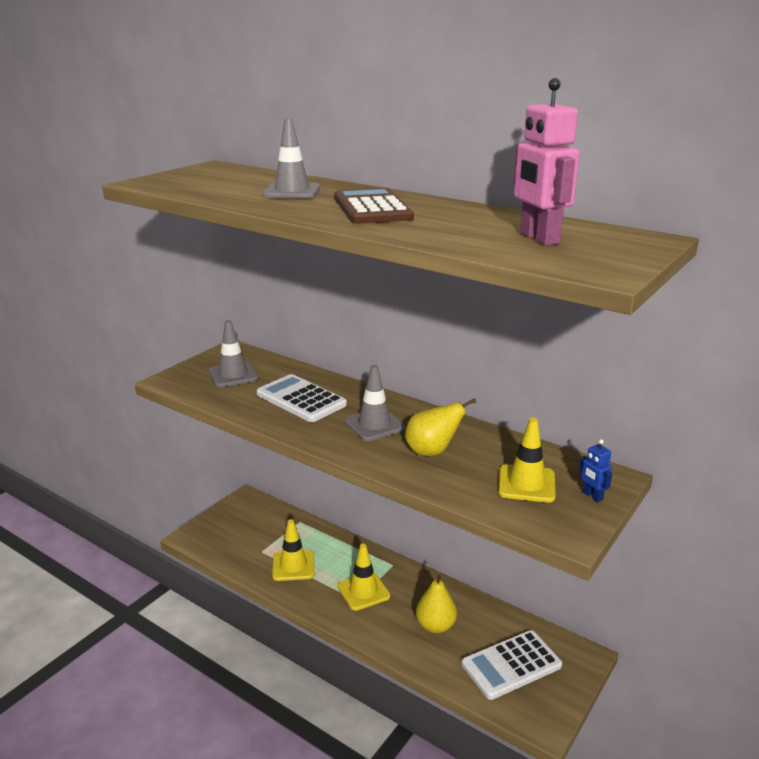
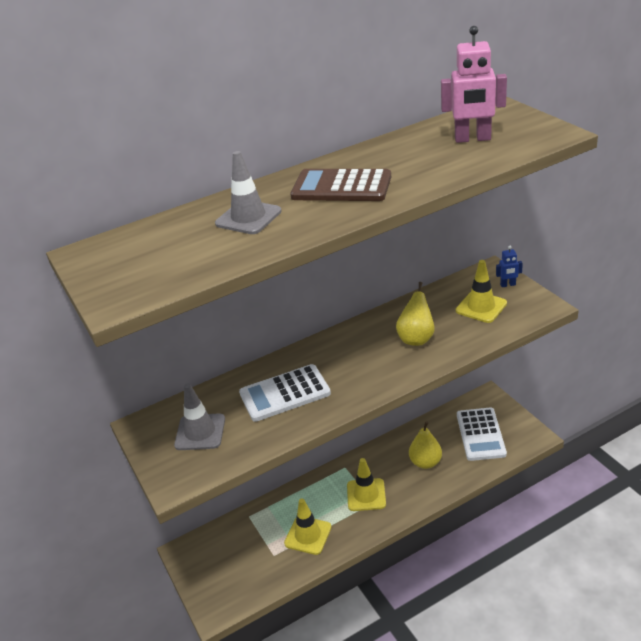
camera: 60 degrees left, 10 degrees up
(374, 425) = (358, 359): grey traffic cone -> none

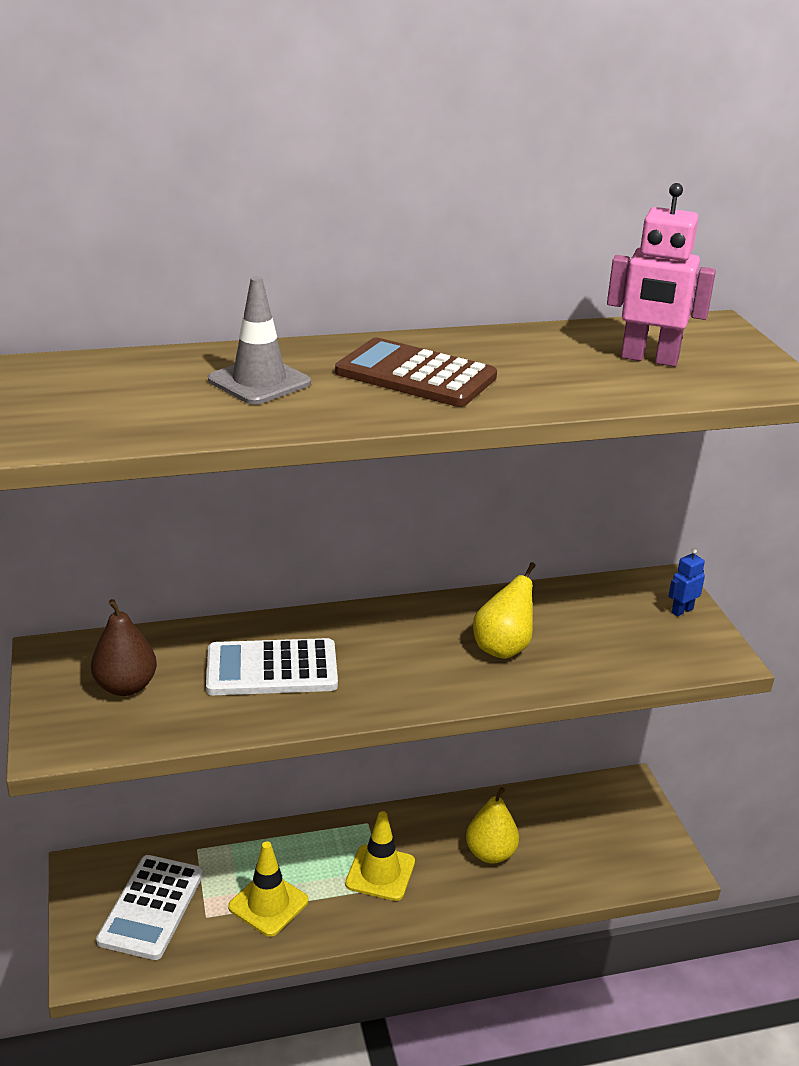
camera: 10 degrees right, 5 degrees down
(200, 432) = (126, 686): grey traffic cone -> brown pear
(480, 434) = (593, 838): white calculator -> white calculator (151, 907)
(481, 307) = (624, 631): yellow traffic cone -> none
(508, 285) = (682, 610): blue robot -> blue robot turned 135 degrees clockwise

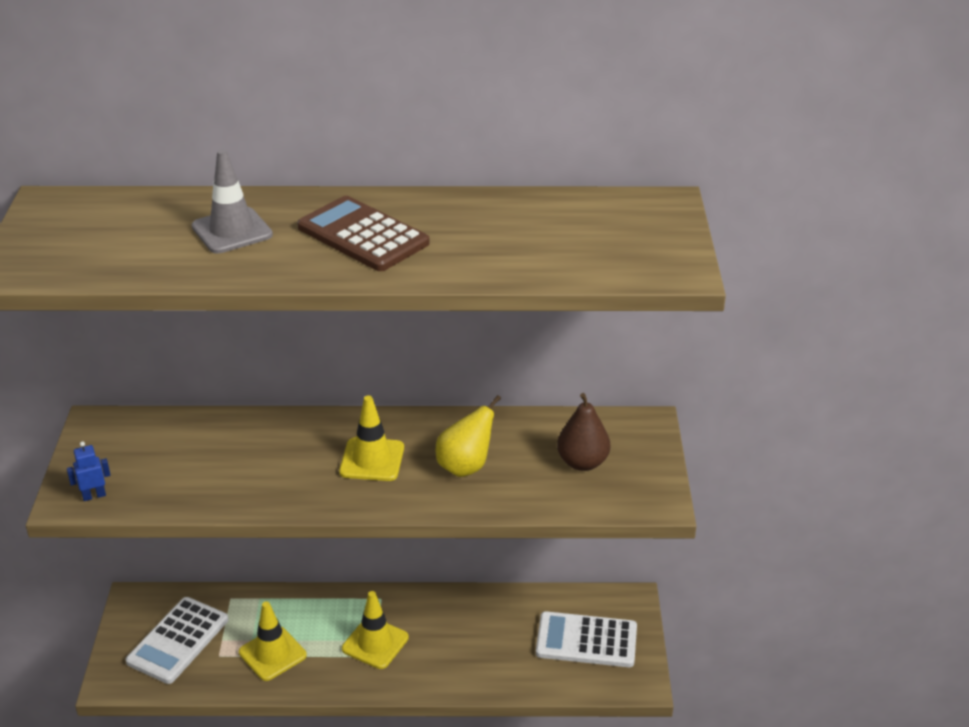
camera: 15 degrees right, 5 degrees up
(126, 686) = (142, 460): brown pear -> brown pear (582, 462)
(272, 669) = (263, 460): white calculator -> white calculator (586, 640)
(396, 653) = (372, 460): none -> yellow traffic cone
(490, 853) = (477, 642): yellow pear -> none
(649, 359) = (577, 236): pink robot -> none
(682, 610) = (645, 452): blue robot -> blue robot (94, 496)

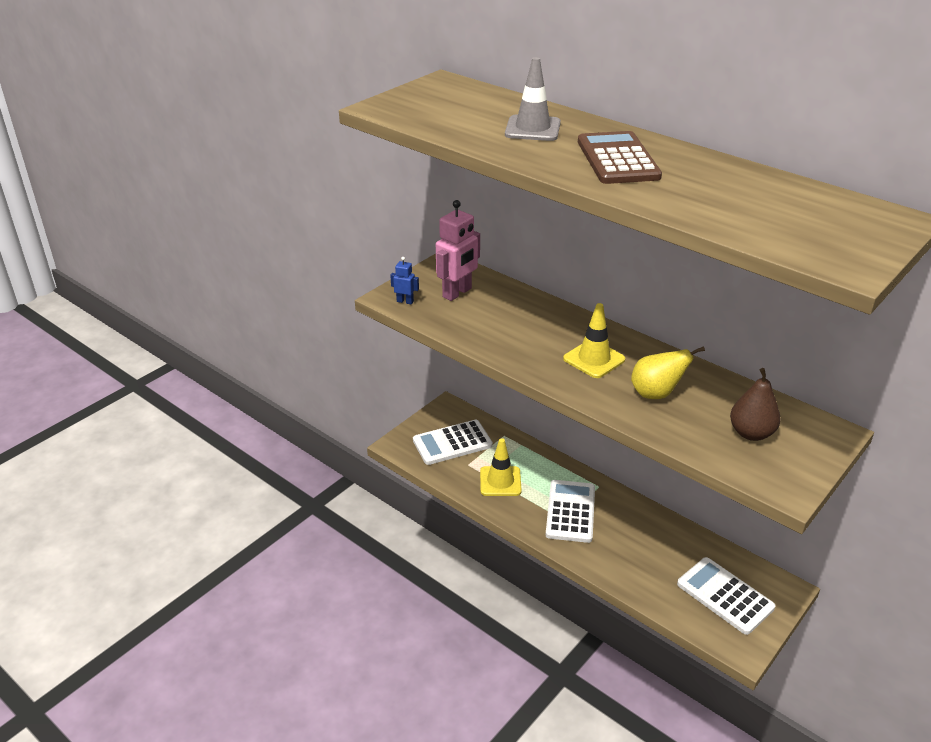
camera: 40 degrees right, 0 degrees up
(147, 454) = (457, 293): none -> pink robot
(375, 643) = (570, 511): yellow traffic cone -> white calculator

